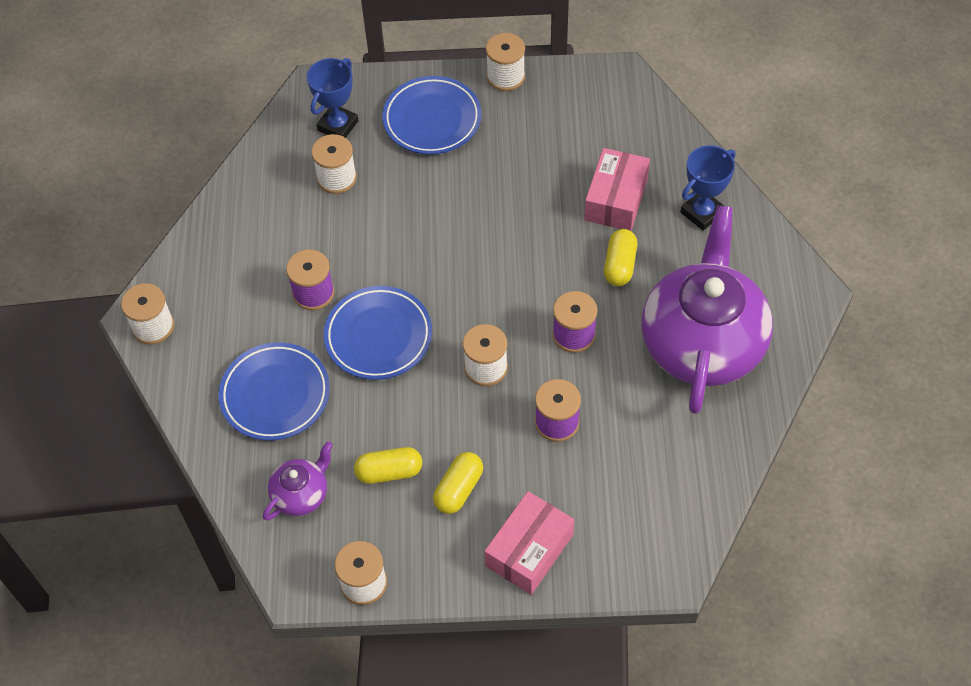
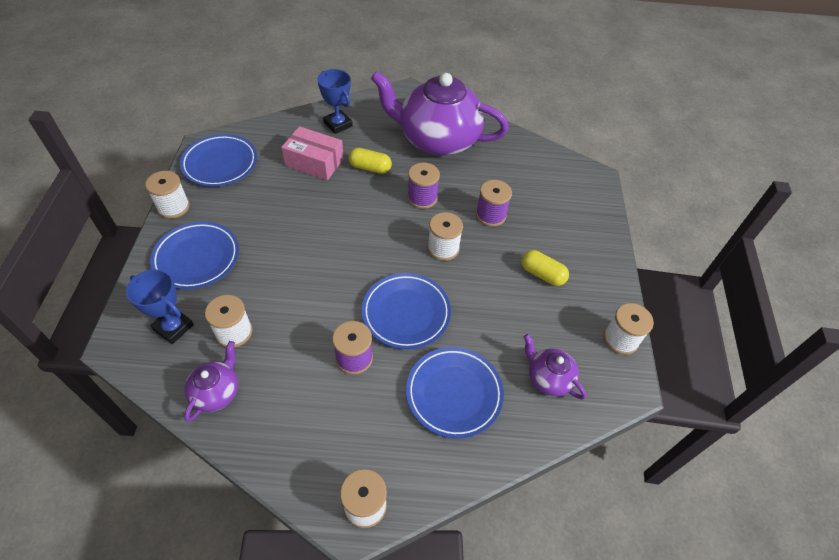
camera: 90 degrees left, 5 degrees down
(265, 181) = (216, 392): none -> purple teapot
(389, 472) = (528, 315): yellow capsule -> none
(529, 550) = (586, 241): pink box -> none
(589, 101) = (220, 164): none -> blue plate

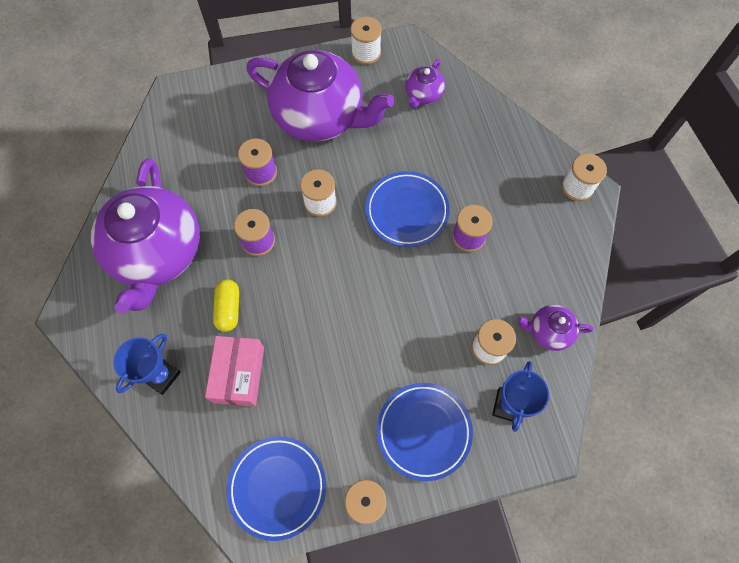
camera: 105 degrees left, 15 degrees up
(454, 394) = (466, 154): blue plate -> none
(542, 274) = (320, 116): yellow capsule -> purple teapot

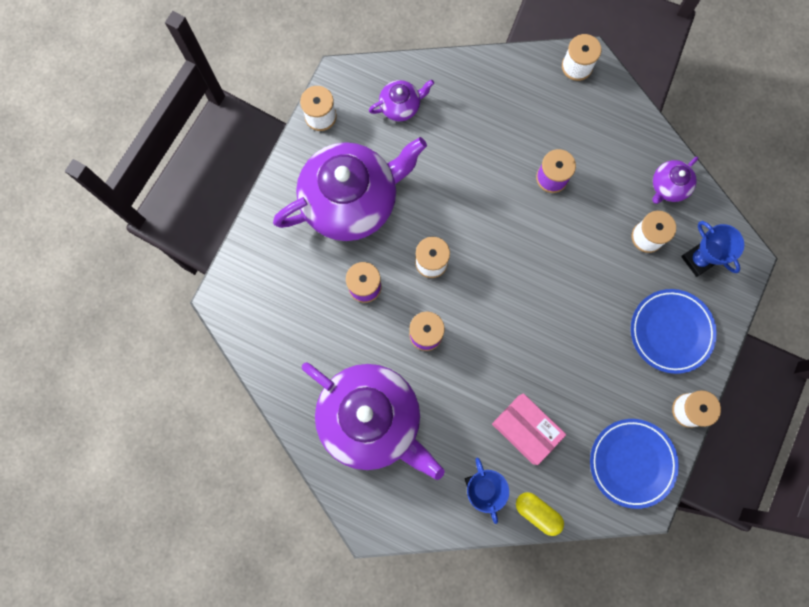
camera: 50 degrees left, 10 degrees up
(228, 309) = (466, 399): yellow capsule -> yellow capsule (537, 513)
(407, 211) = (493, 204): blue plate -> none
(423, 95) = (400, 106): purple teapot -> purple teapot turned 90 degrees counterclockwise

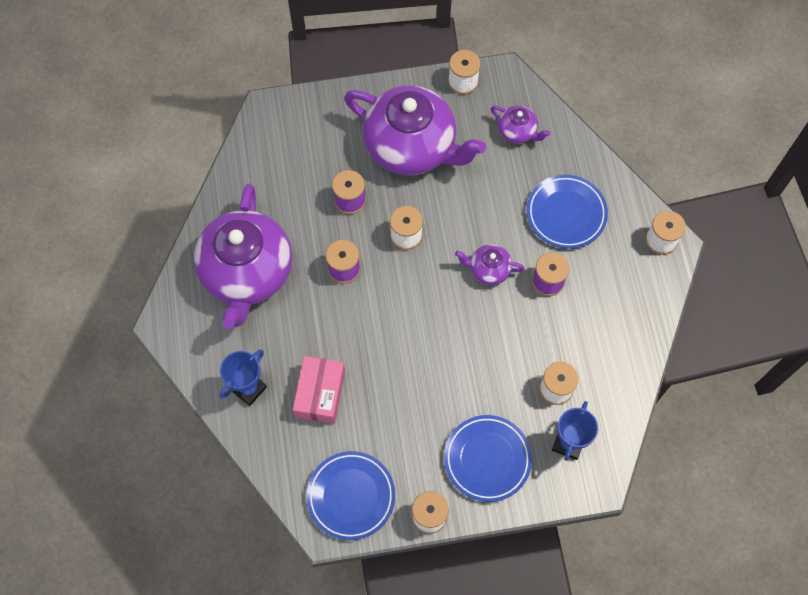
camera: 55 degrees right, 10 degrees down
(503, 121) = (566, 214): none -> blue plate
(537, 513) = (257, 446): yellow capsule -> none
(668, 186) = (614, 378): purple teapot -> purple teapot (488, 269)

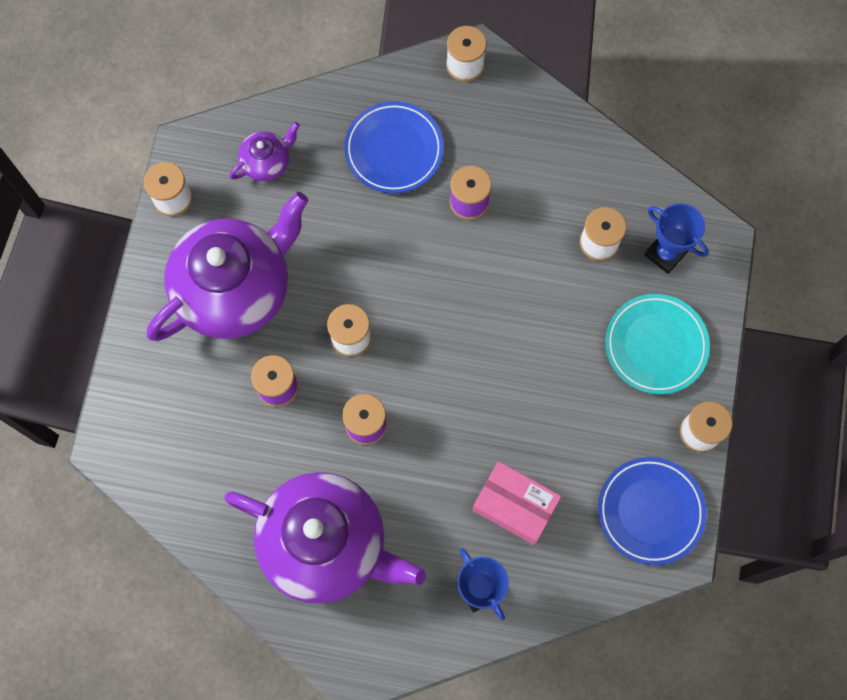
camera: 70 degrees left, 5 degrees up
(487, 459) = (655, 345): blue plate -> turquoise plate
(488, 269) = (430, 260): purple teapot -> none

